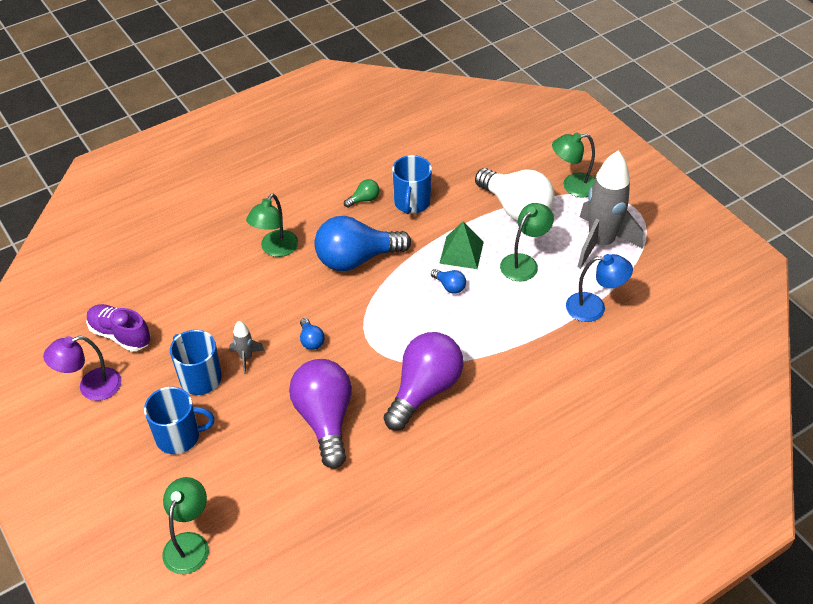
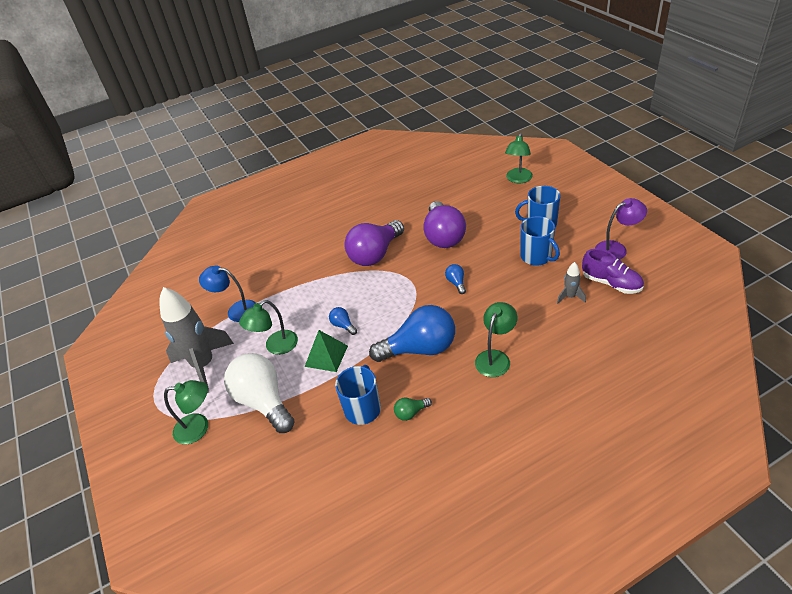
camera: 170 degrees left, 5 degrees down
(246, 358) = (504, 270): grey rocket -> grey rocket (570, 297)

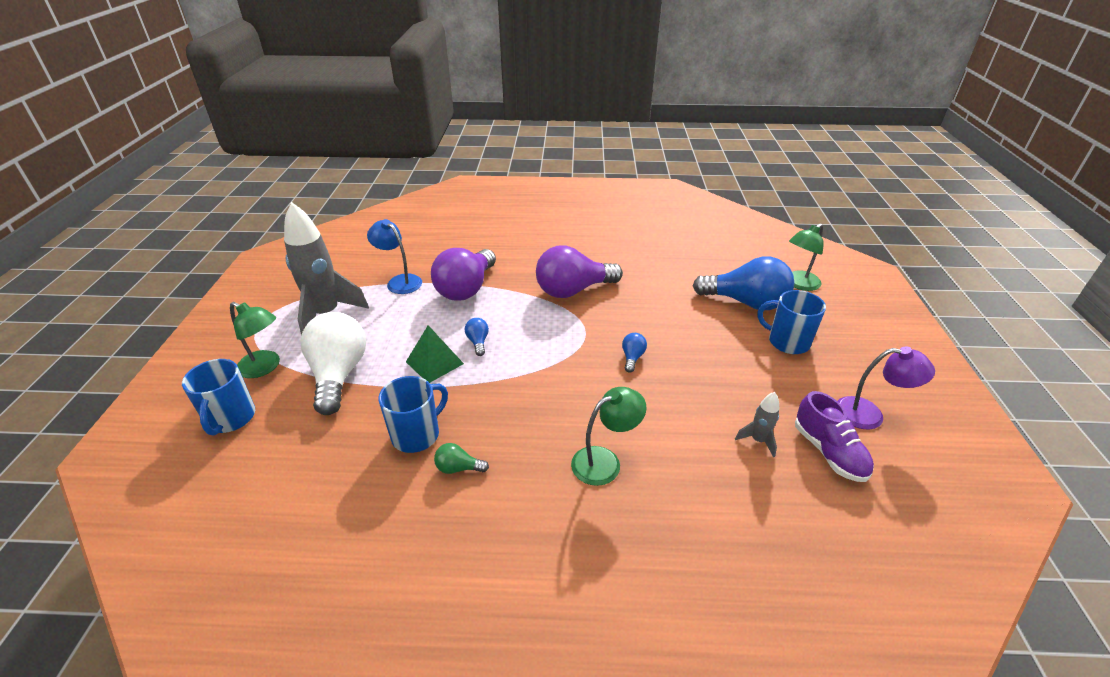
camera: 25 degrees right, 5 degrees down
(276, 346) = (399, 330): green lamp -> none
(420, 349) = (531, 405): blue light bulb -> blue light bulb (746, 302)
(443, 236) = (660, 305): purple light bulb -> purple light bulb (466, 289)
(536, 257) = (752, 374): blue mug -> blue mug (230, 418)

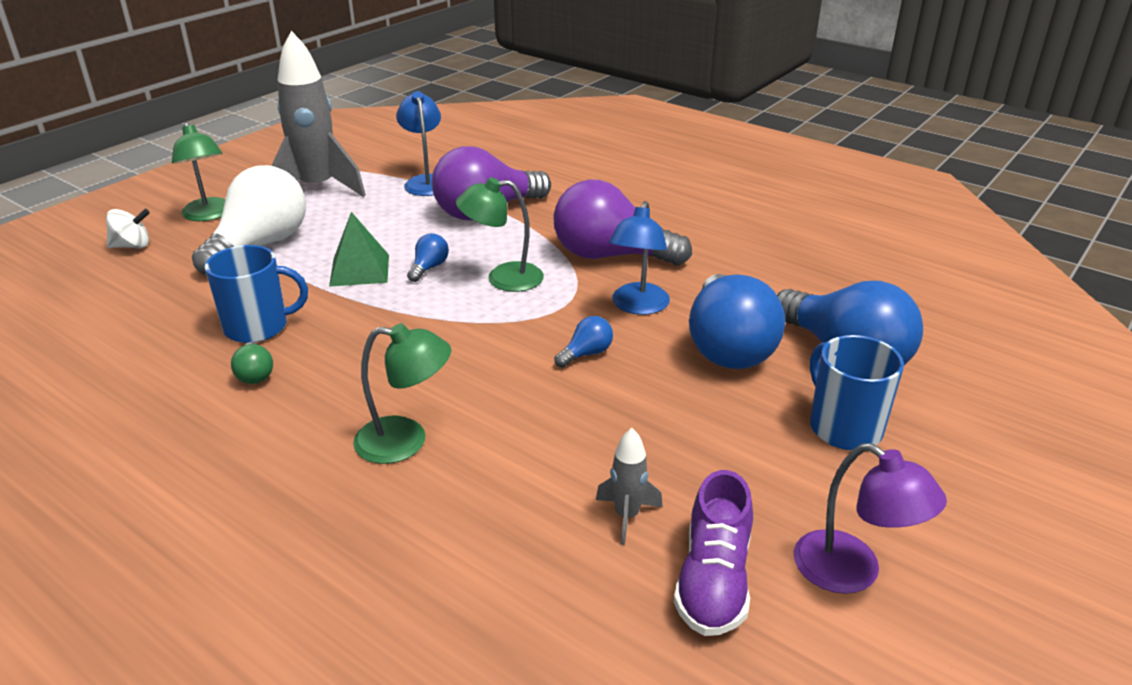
camera: 35 degrees right, 5 degrees down
(230, 418) = (132, 246): blue mug -> white spinning top
(458, 468) = (255, 374): green light bulb -> green light bulb turned 150 degrees counterclockwise
(624, 316) = (638, 306): none -> blue lamp
(692, 321) = (728, 347): none -> blue light bulb
(798, 284) = (973, 366): green lamp -> green lamp (503, 278)

